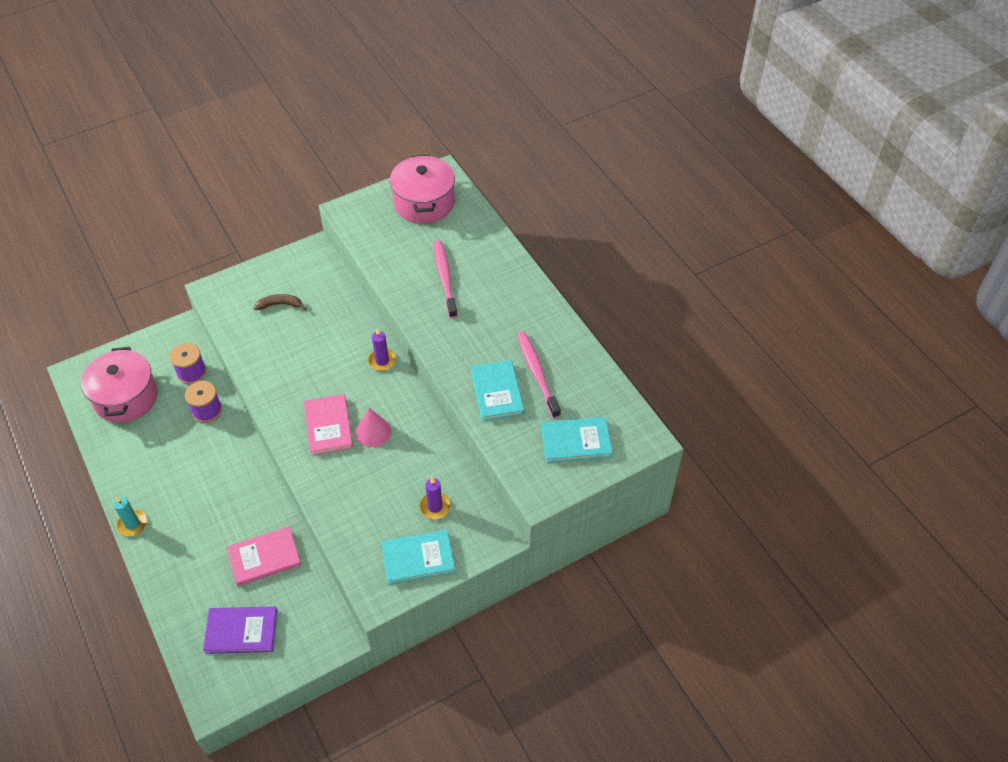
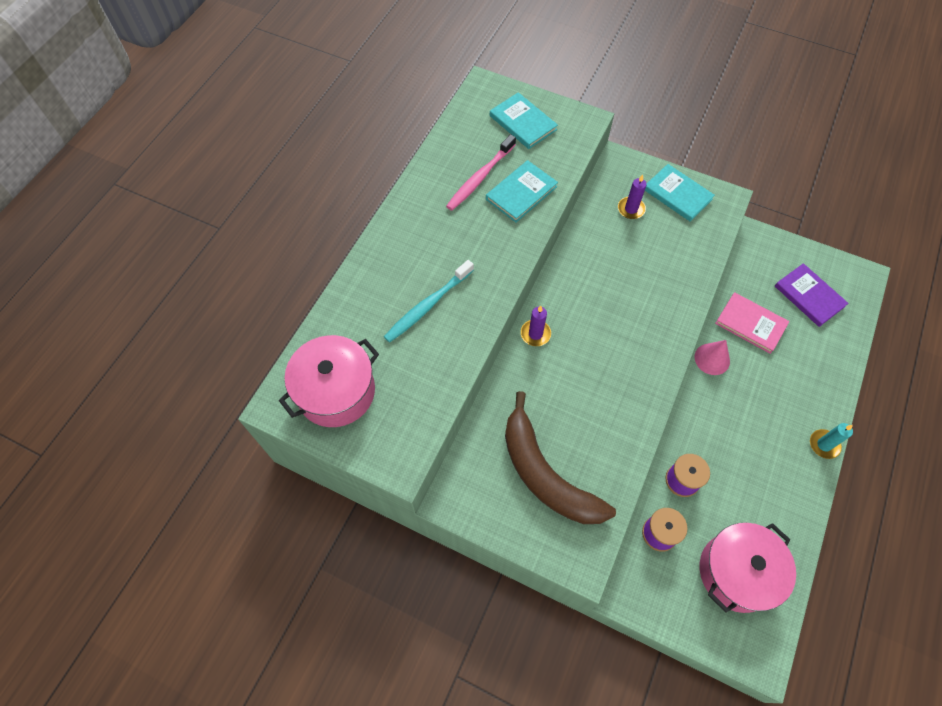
camera: 125 degrees left, 10 degrees up
(280, 305) = (545, 474): brown banana -> brown banana, size x2.40
(328, 426) = (632, 327): pink book -> none
(373, 432) = (608, 291): pink cone -> pink cone (712, 359)
(445, 278) = (427, 306): pink toothbrush -> turquoise toothbrush

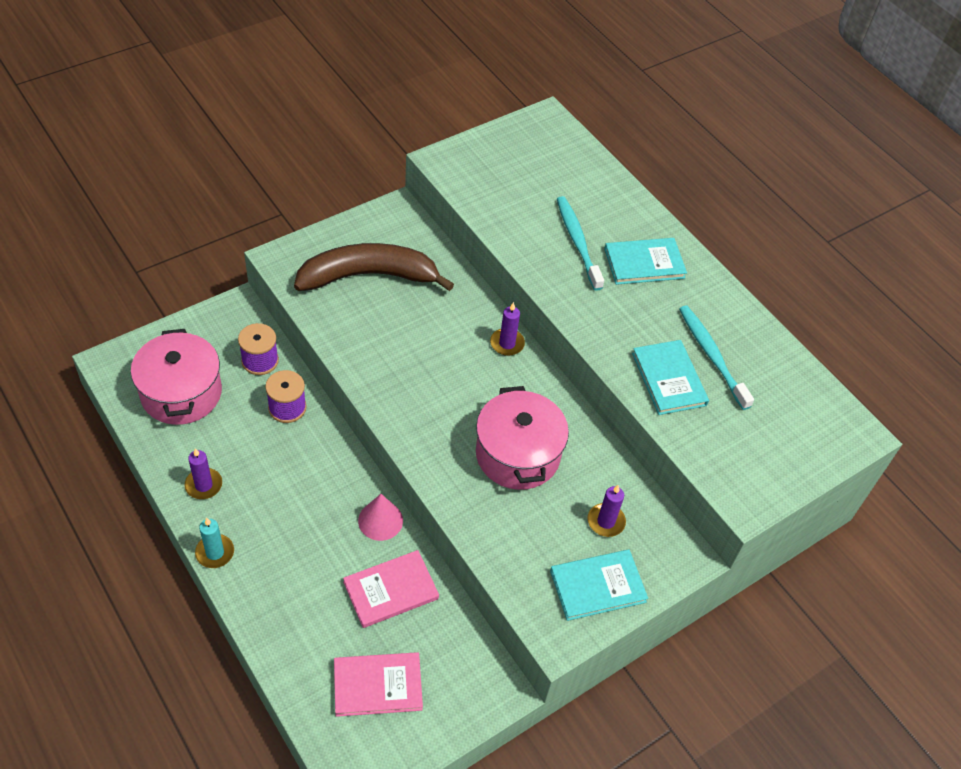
camera: 115 degrees right, 10 degrees down
(336, 391) = (534, 153): pink pot -> pink pot (517, 454)
(480, 178) = (712, 356): pink toothbrush -> turquoise toothbrush
(523, 123) = (775, 438): turquoise book -> turquoise book (644, 263)
(789, 491) = (203, 485): none -> purple candle
(809, 296) = (377, 685): purple book -> pink book

